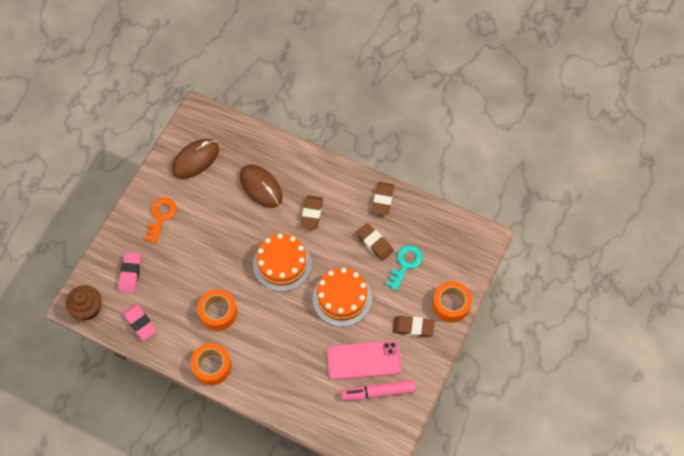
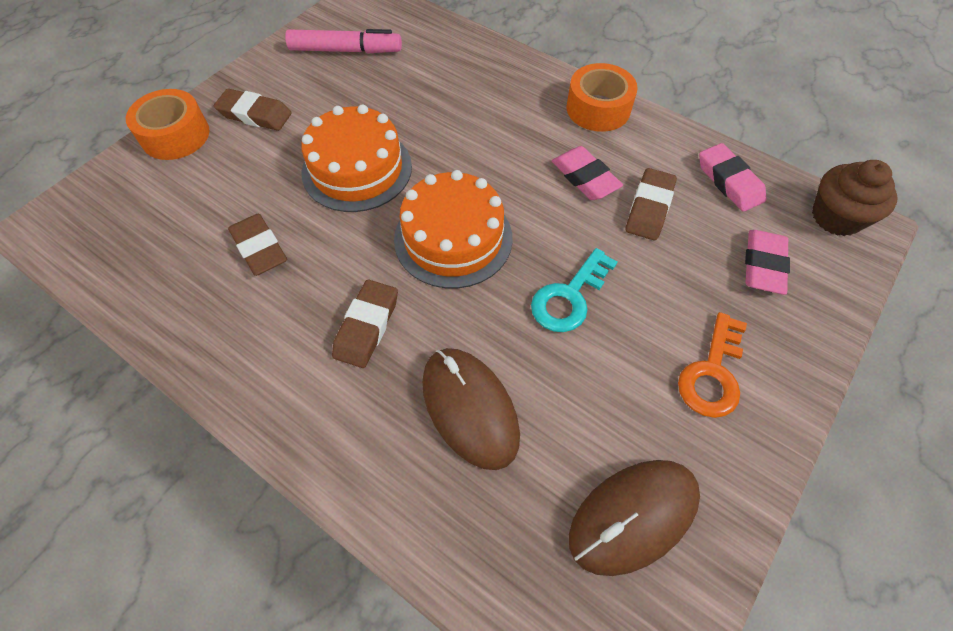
camera: 170 degrees left, 5 degrees down
(218, 313) = (585, 177): orange tape -> pink eraser
(363, 360) = (352, 86): pink phone -> none
(383, 200) = (202, 331): brown eraser -> brown eraser (649, 208)
(405, 264) = (219, 204): turquoise key -> turquoise key (569, 297)

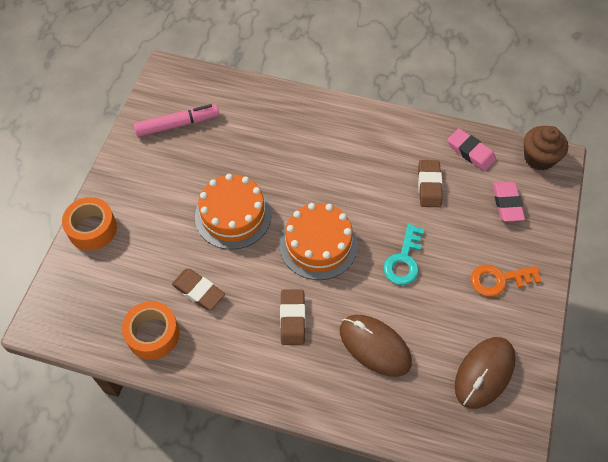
camera: 20 degrees left, 0 degrees up
(255, 114) = (140, 195): brown eraser -> none
(585, 177) = (382, 176): pink eraser -> none
(598, 108) = (371, 122): orange tape -> orange tape (153, 334)
(712, 373) = (499, 280): orange key -> orange key turned 75 degrees clockwise

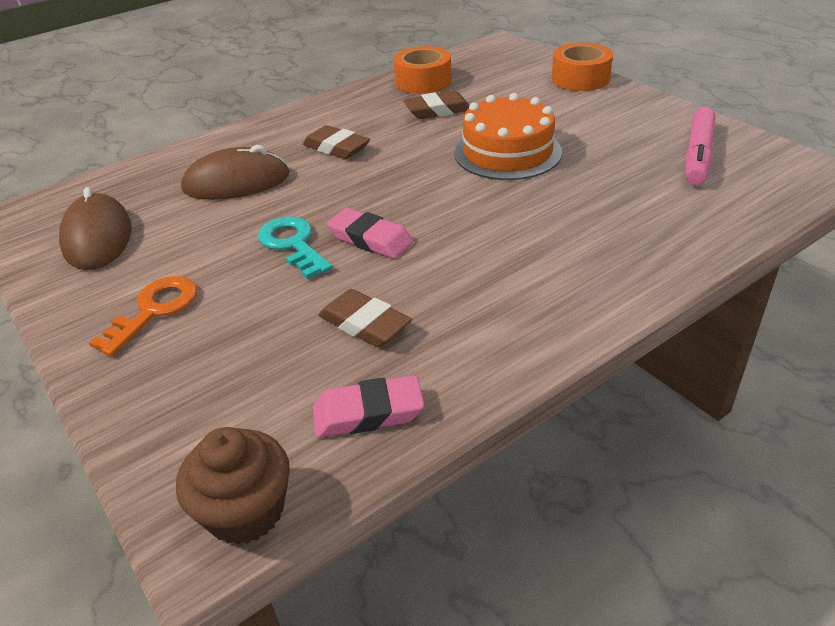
camera: 130 degrees right, 20 degrees down
(318, 244) = (398, 192): orange cake -> none
(507, 203) = (230, 395): pink eraser -> pink eraser (370, 239)

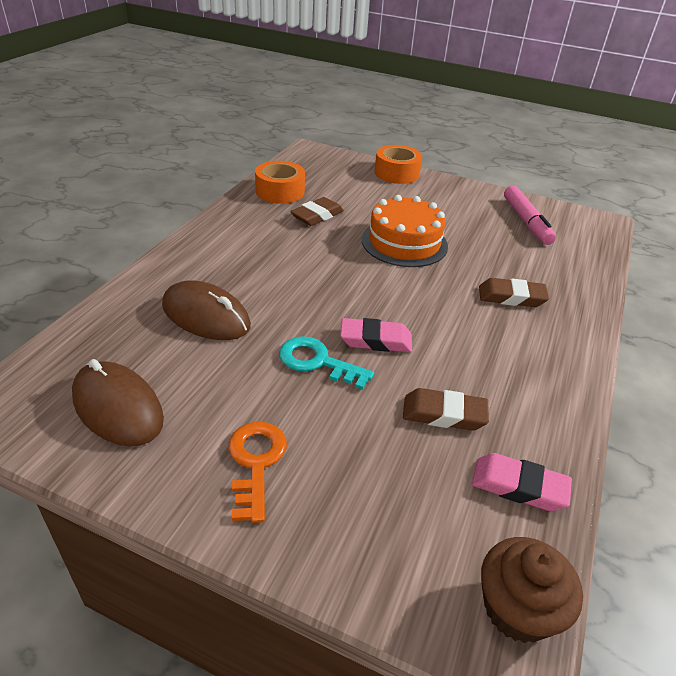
camera: 35 degrees left, 0 degrees up
(236, 182) = (206, 316): brown mouse -> brown mouse turned 75 degrees clockwise
(336, 148) = (266, 264): brown eraser -> brown eraser (511, 297)
(368, 413) = (519, 486): pink eraser -> pink eraser turned 60 degrees clockwise

